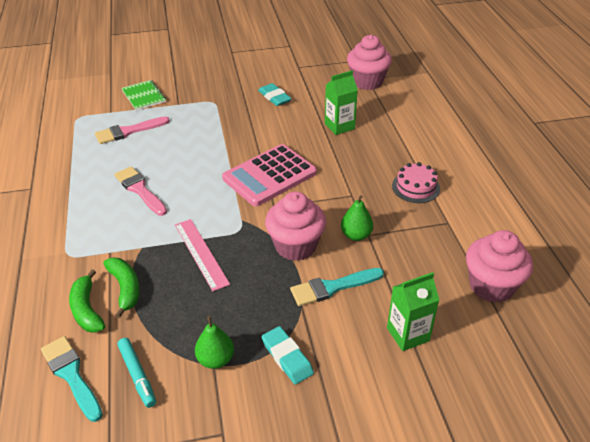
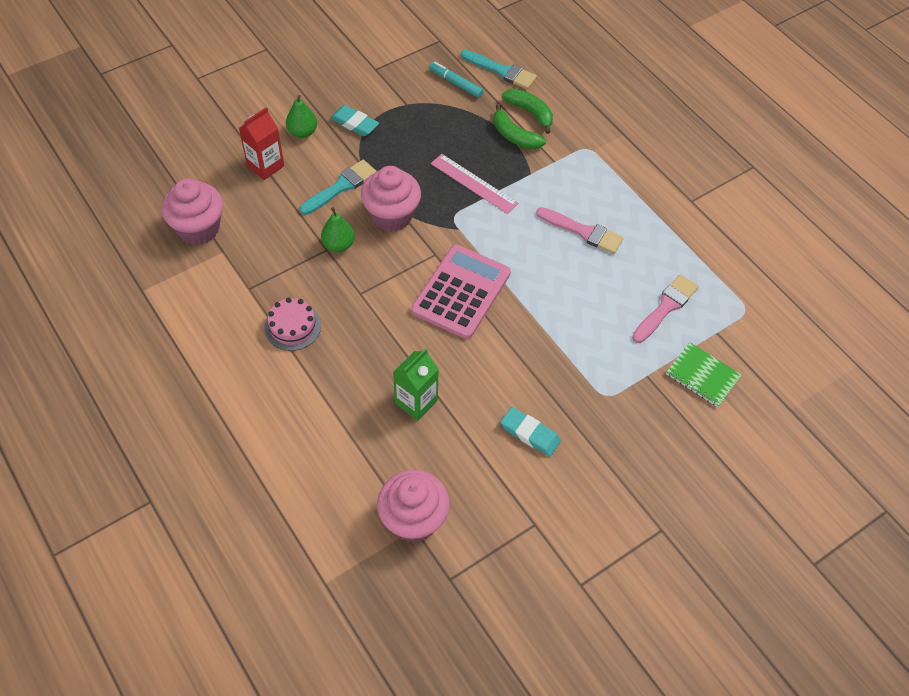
camera: 155 degrees right, 15 degrees up
(216, 359) = (407, 108): green pear -> green pear (302, 132)
(408, 334) = (265, 166): green carton -> red carton

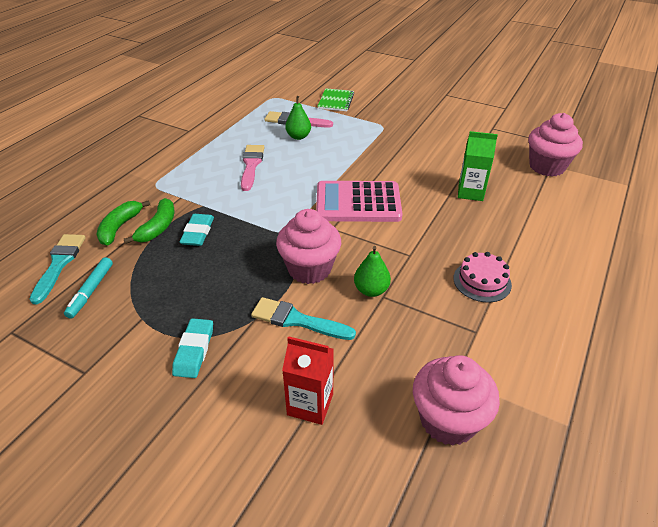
camera: 115 degrees left, 15 degrees down
(302, 132) = (233, 394): green pear -> green pear (298, 136)
(474, 183) = (234, 232): pink ruler -> none
(530, 434) = (439, 144): turquoise eraser -> turquoise eraser (198, 232)

